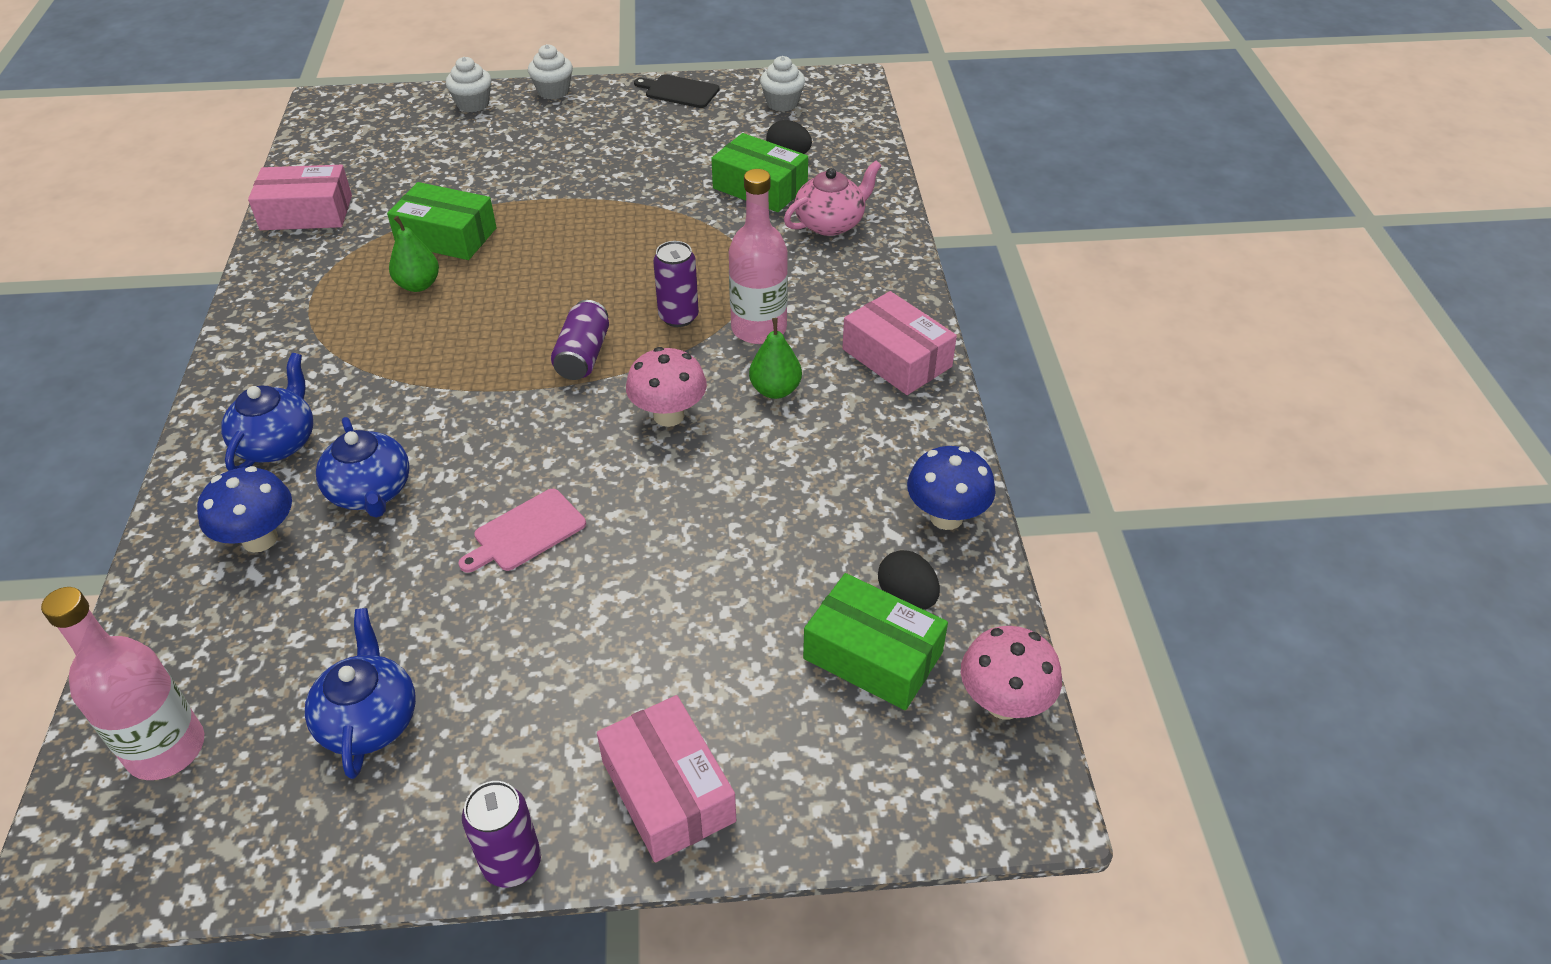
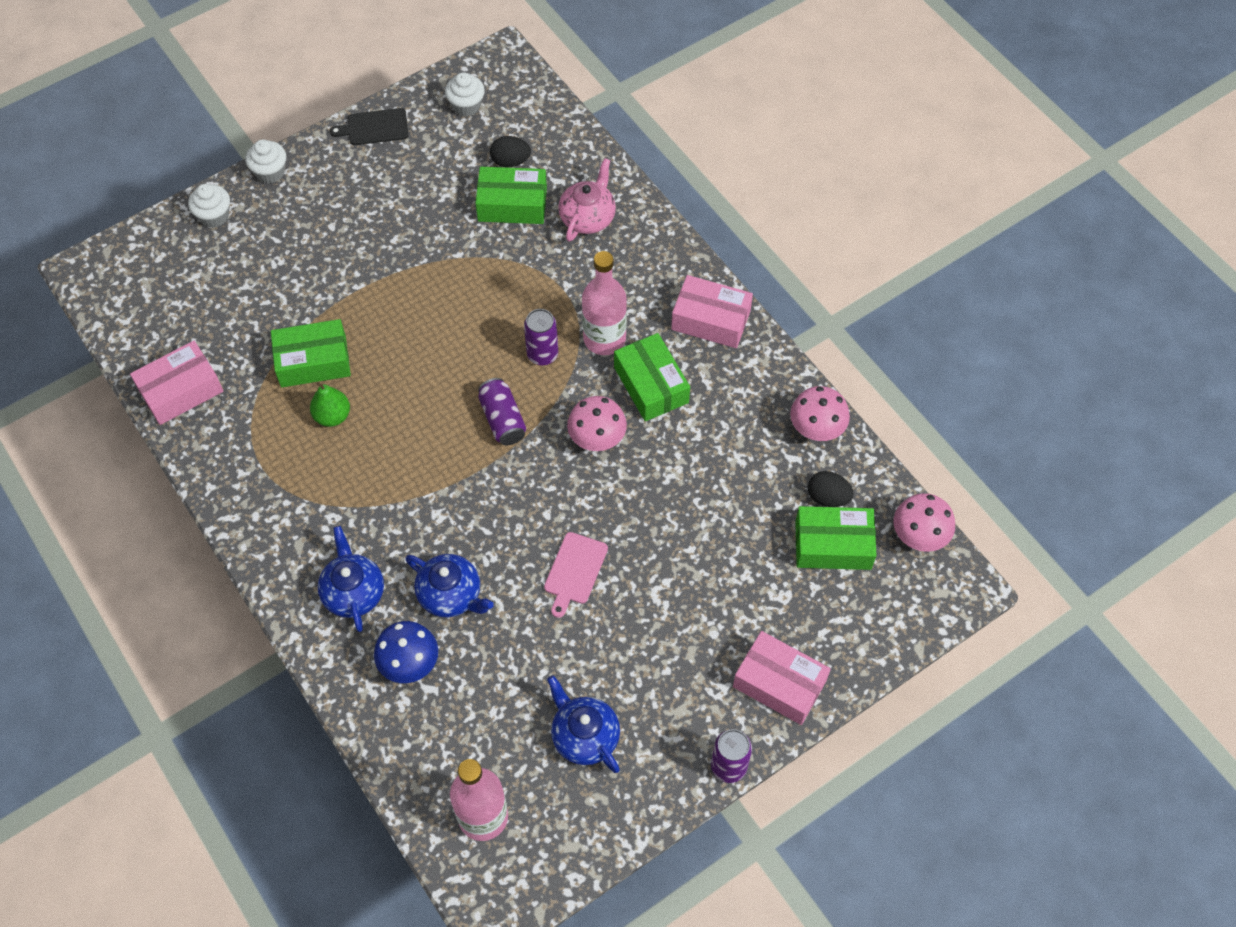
camera: 30 degrees left, 15 degrees up
(775, 390) = (651, 385): green pear -> green box
(946, 517) = (816, 430): blue mushroom -> pink mushroom

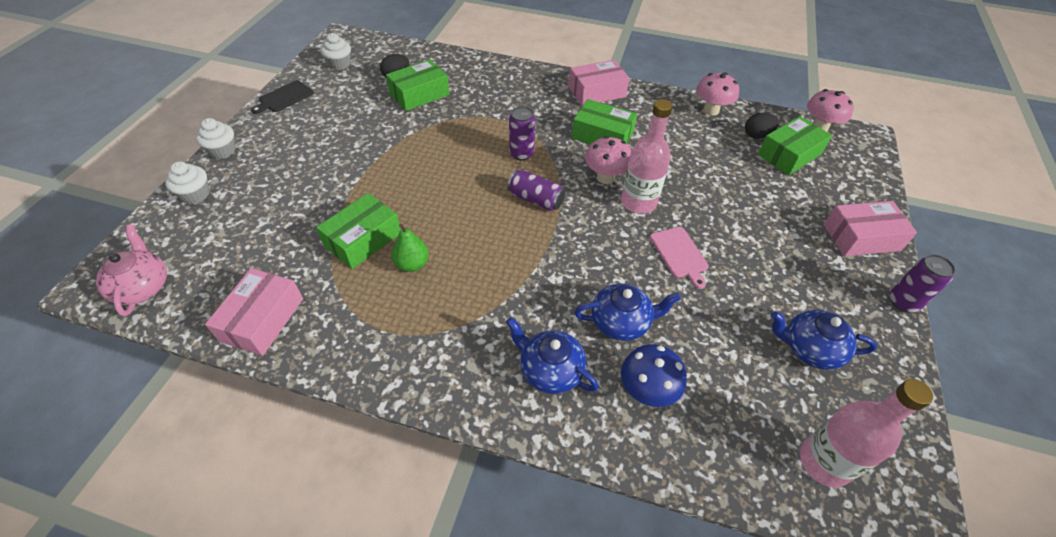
camera: 40 degrees left, 10 degrees down
(588, 217) = (473, 80): pink teapot -> pink teapot (143, 287)
(604, 339) = (549, 128): pink bottle -> pink bottle (638, 202)

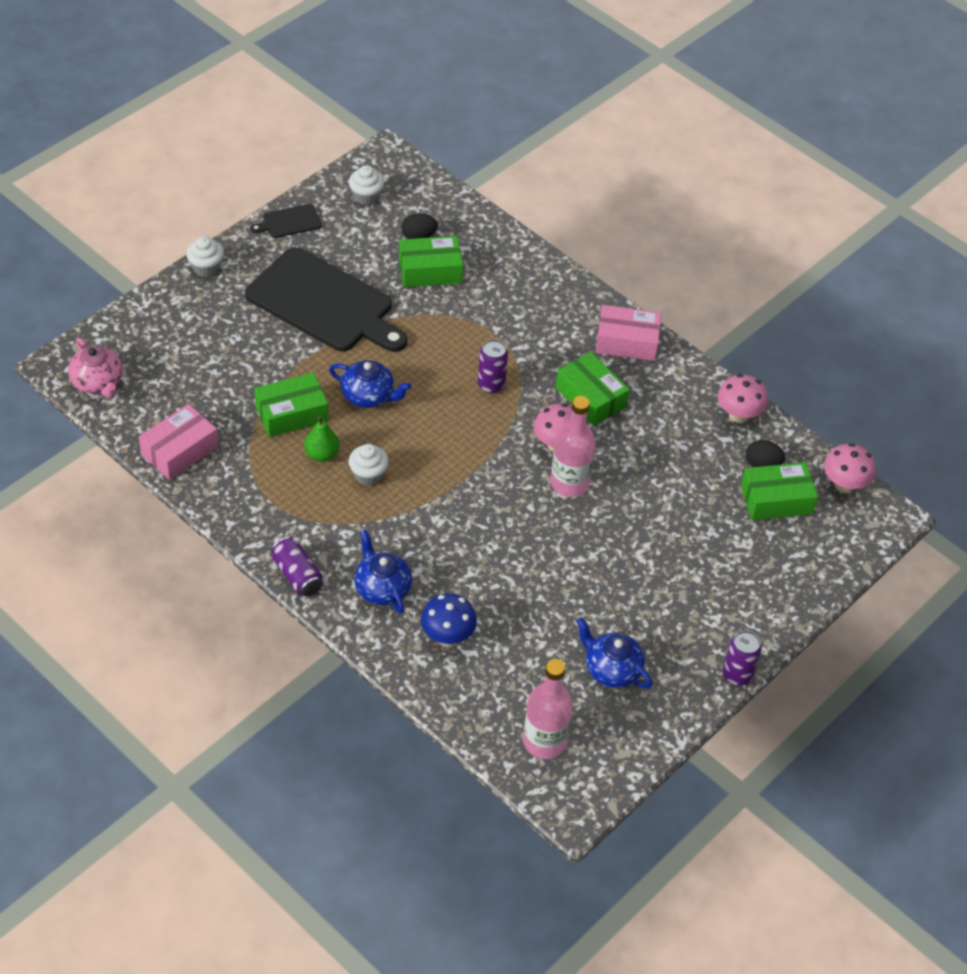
camera: 25 degrees right, 0 degrees up
(143, 287) = (98, 382): pink teapot -> pink teapot turned 135 degrees clockwise
(196, 195) = (166, 308): white cupcake -> white cupcake (368, 475)
(345, 143) = (324, 303): none -> black cutting board
(536, 199) = (471, 439): purple can -> purple can (297, 575)
(621, 322) = (467, 579): blue teapot -> blue teapot (368, 396)
(679, 254) = (567, 547): pink cutting board -> none
(861, 237) = (761, 608): pink box -> none

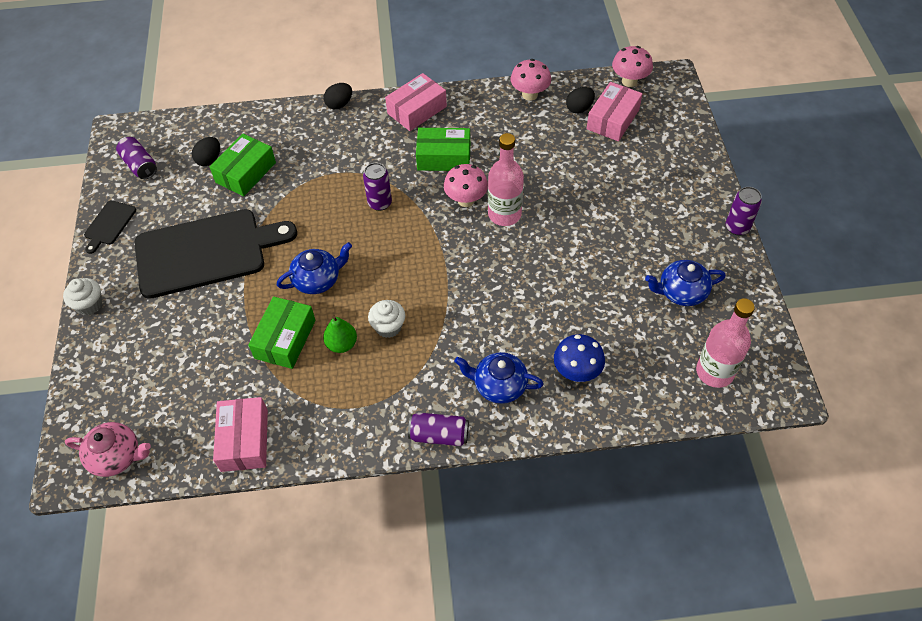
camera: 45 degrees left, 5 degrees up
(366, 196) = (140, 165): white cupcake -> purple can
(573, 281) = (339, 104): none -> black egg
(776, 500) = (613, 119): green box -> pink box

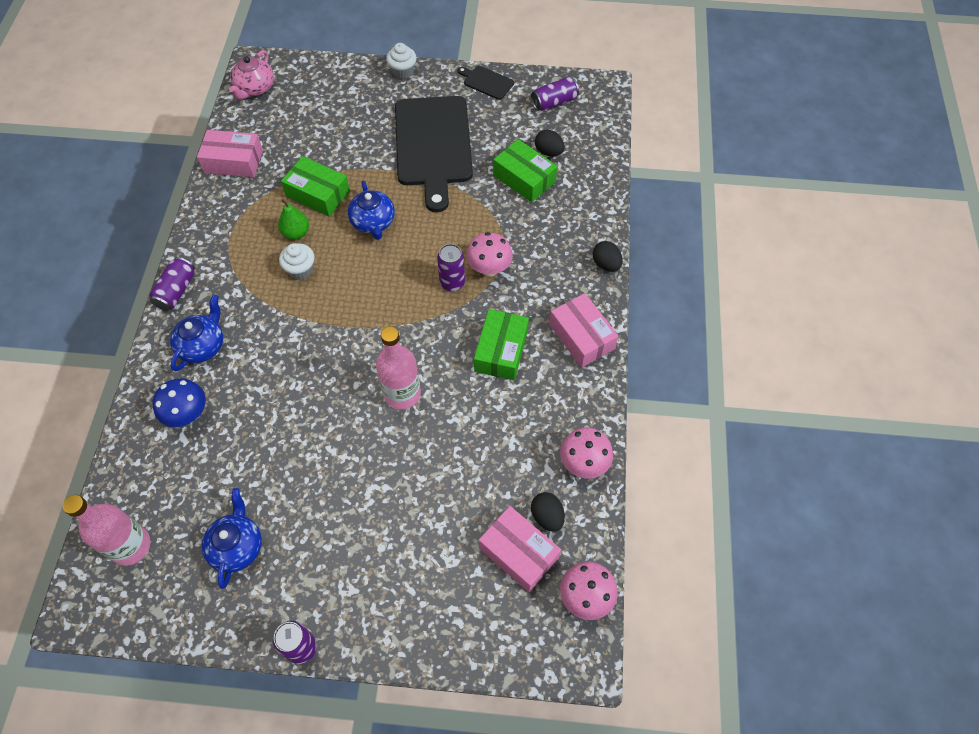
camera: 100 degrees right, 5 degrees up
(466, 200) = (433, 360): pink mushroom -> pink mushroom (489, 269)

